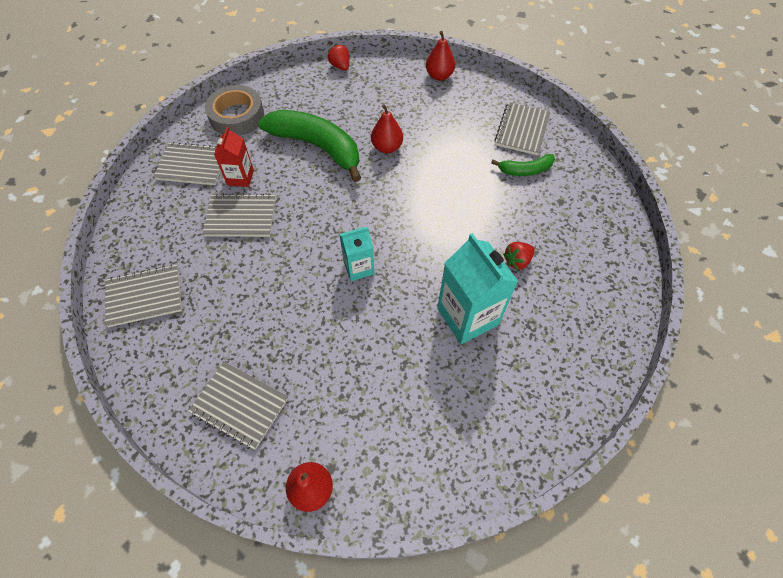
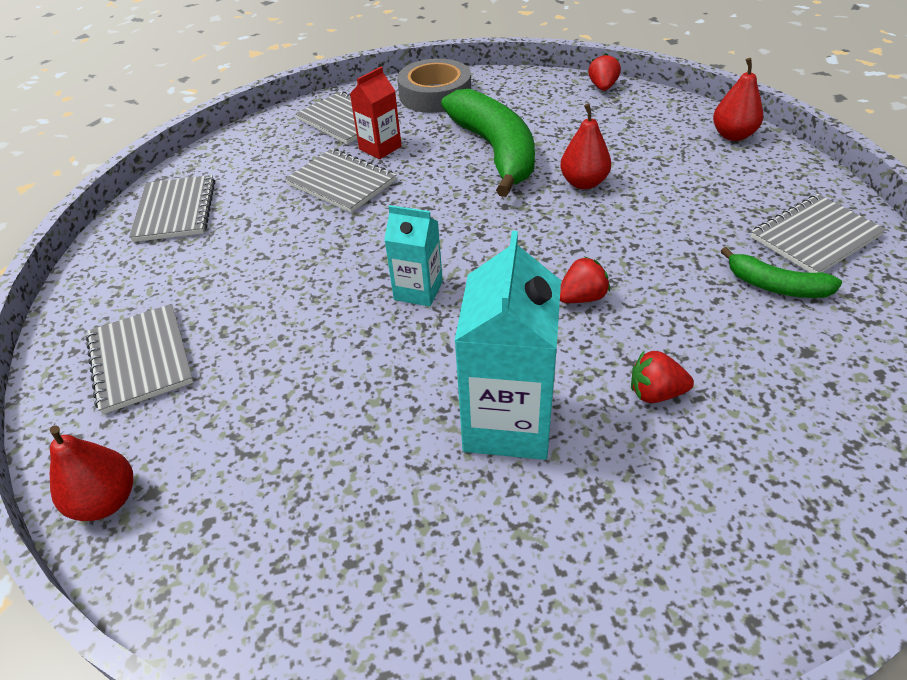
camera: 40 degrees right, 15 degrees down
(144, 296) = (176, 211): grey notebook -> grey notebook turned 60 degrees clockwise
(445, 225) = (582, 298): none -> red strawberry

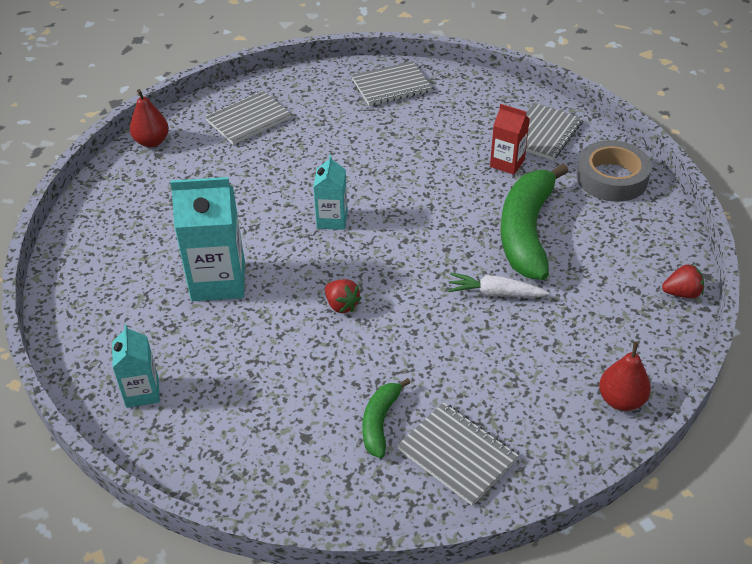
camera: 75 degrees right, 0 degrees up
(342, 183) = (450, 154): grey notebook -> none
(495, 151) = (526, 232): green banana -> green banana turned 135 degrees clockwise
(583, 183) = (495, 293): red pear -> white carrot
(655, 393) = (251, 350): red strawberry -> none
(741, 537) = (142, 392): none -> turquoise carton

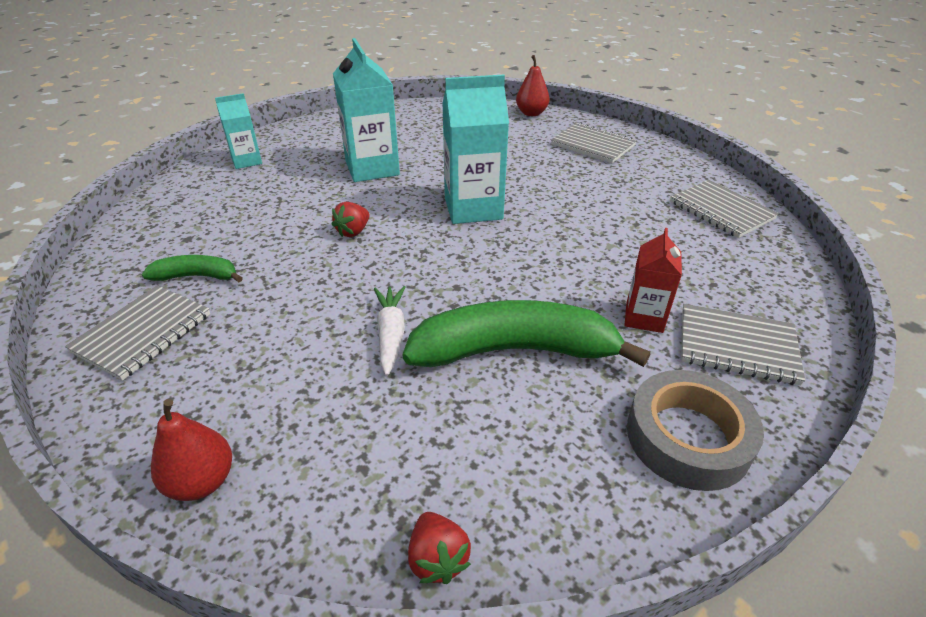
camera: 75 degrees right, 5 degrees down
(332, 219) = (473, 208): turquoise carton -> turquoise carton, size x1.74

